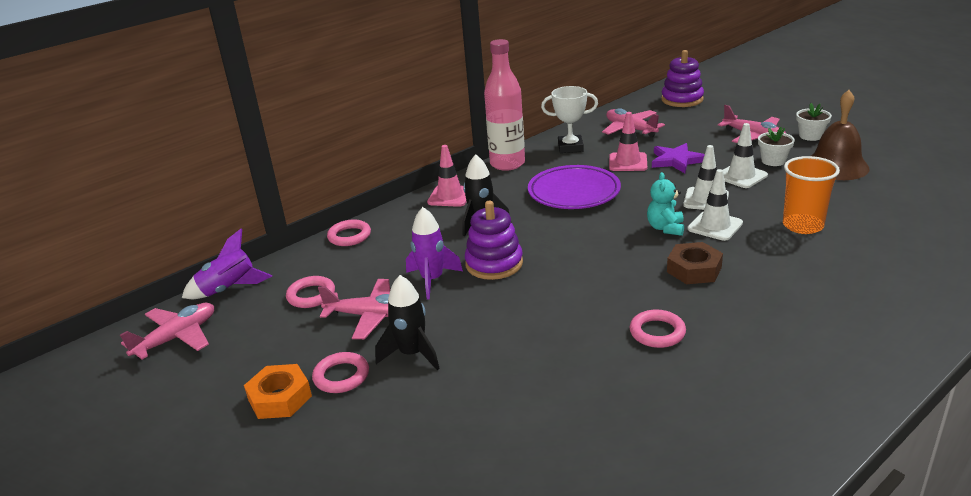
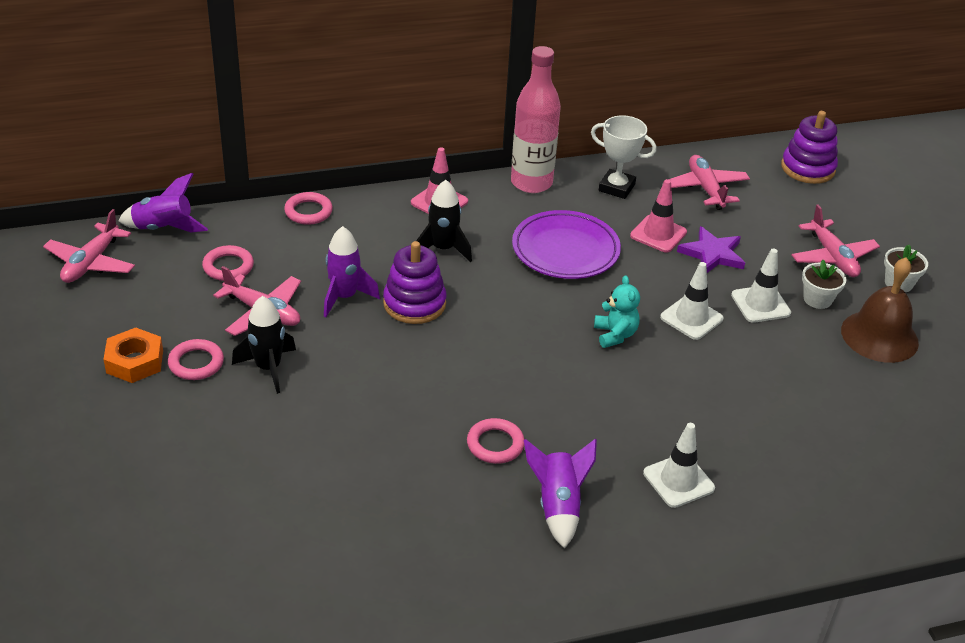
camera: 20 degrees right, 10 degrees up
(177, 338) = (91, 263): pink plane -> pink plane turned 135 degrees clockwise
(665, 228) = (615, 335): turquoise teddy bear -> turquoise teddy bear turned 135 degrees clockwise
(694, 269) = (595, 394): brown nut -> none
(715, 226) = (667, 354): white traffic cone -> white traffic cone (678, 481)
(753, 355) = (558, 506): none -> purple rocket
(803, 225) = (757, 393): orange cup -> none

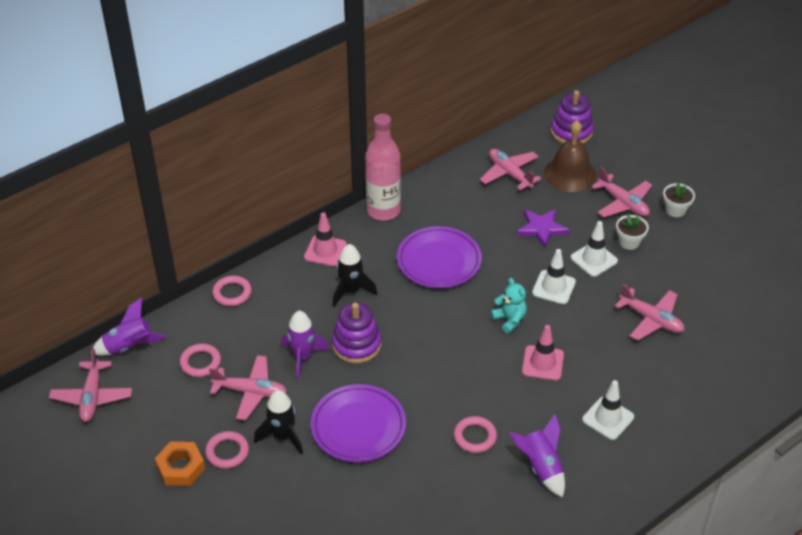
camera: 20 degrees left, 5 degrees up
(361, 387) = (358, 427): none -> purple plate
(616, 187) = (447, 194): white trophy -> none
(658, 234) = (496, 224): pink traffic cone -> pink traffic cone (542, 363)
(799, 390) = (651, 319): none -> pink plane
(879, 336) = (682, 257): brown bell -> brown bell (570, 174)

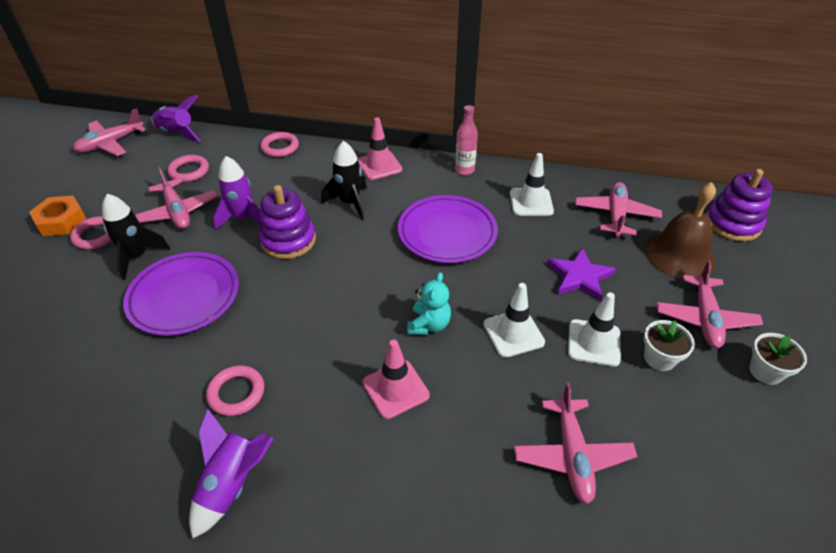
camera: 50 degrees right, 0 degrees up
(383, 210) = (464, 170): pink bottle -> pink bottle, size x0.54
(608, 418) = (367, 509): white traffic cone -> white traffic cone (531, 202)

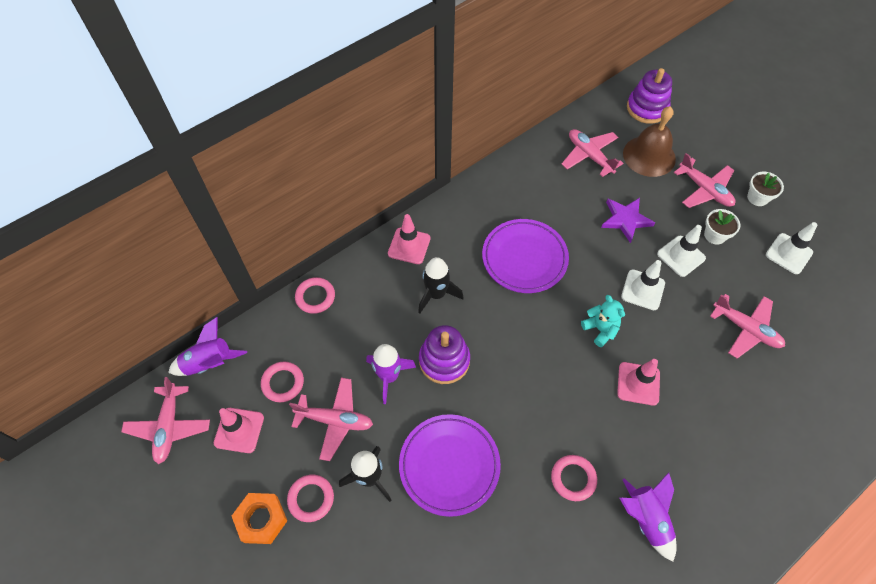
camera: 50 degrees left, 15 degrees up
(131, 173) = (239, 430): none -> pink traffic cone
(464, 170) = (466, 198): pink bottle -> none
(531, 202) = (536, 188): white traffic cone -> white traffic cone (788, 253)

